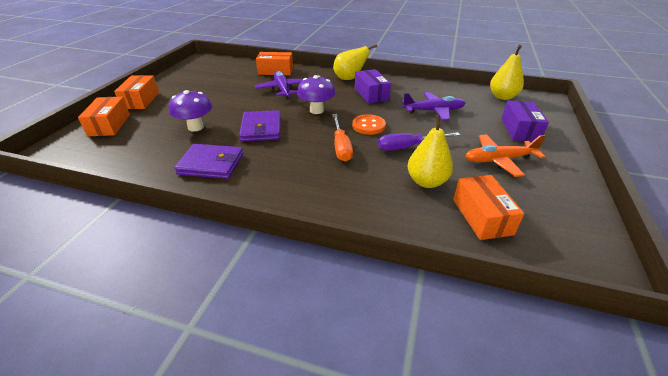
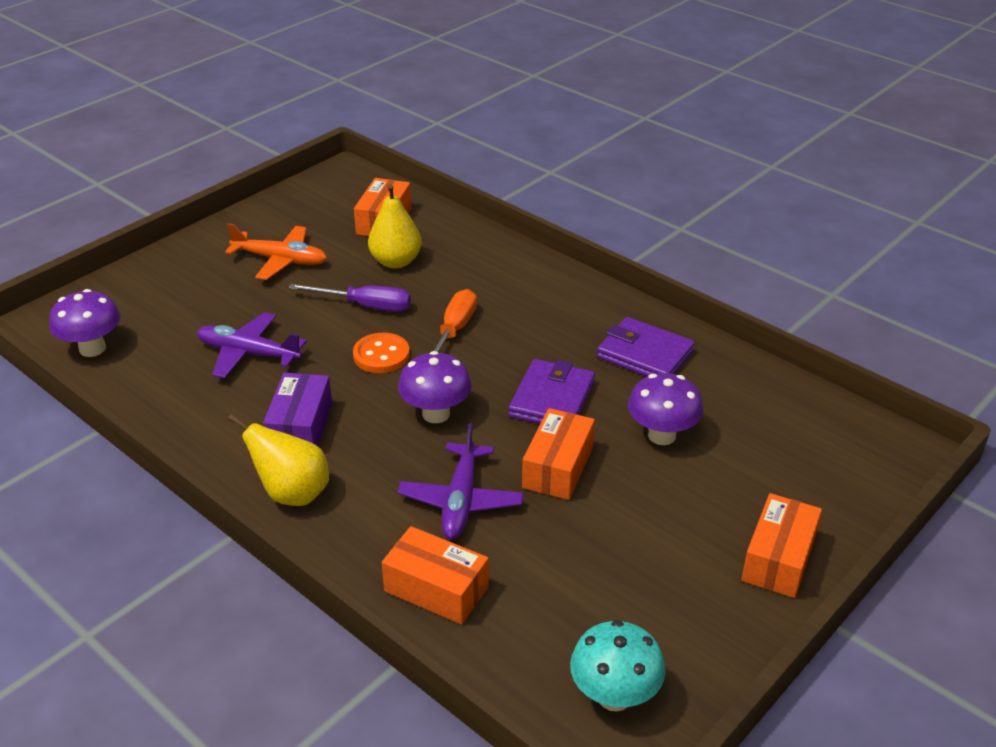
camera: 155 degrees left, 0 degrees up
(109, 125) = (822, 489): orange box -> orange box (558, 467)
(206, 65) = (614, 696): none -> turquoise mushroom
(502, 97) = (92, 348): yellow pear -> purple mushroom
(520, 129) = (182, 287): purple box -> none

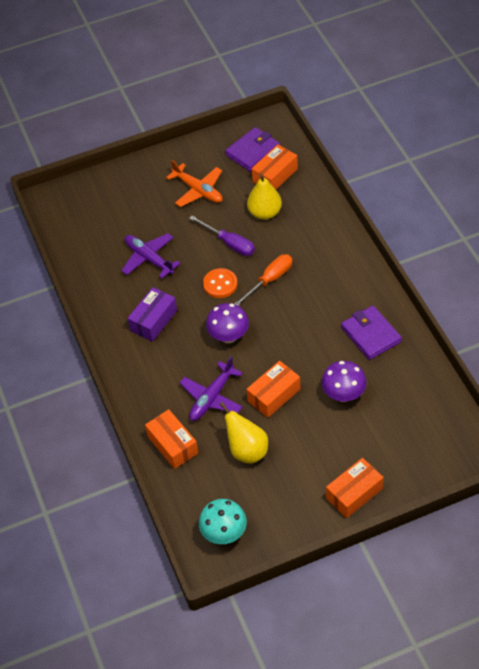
camera: 30 degrees right, 15 degrees up
(92, 348) = (69, 227): purple mushroom -> none
(292, 493) = (130, 362): yellow pear -> yellow pear (247, 450)
(552, 399) = (297, 348): purple wallet -> purple wallet (253, 151)

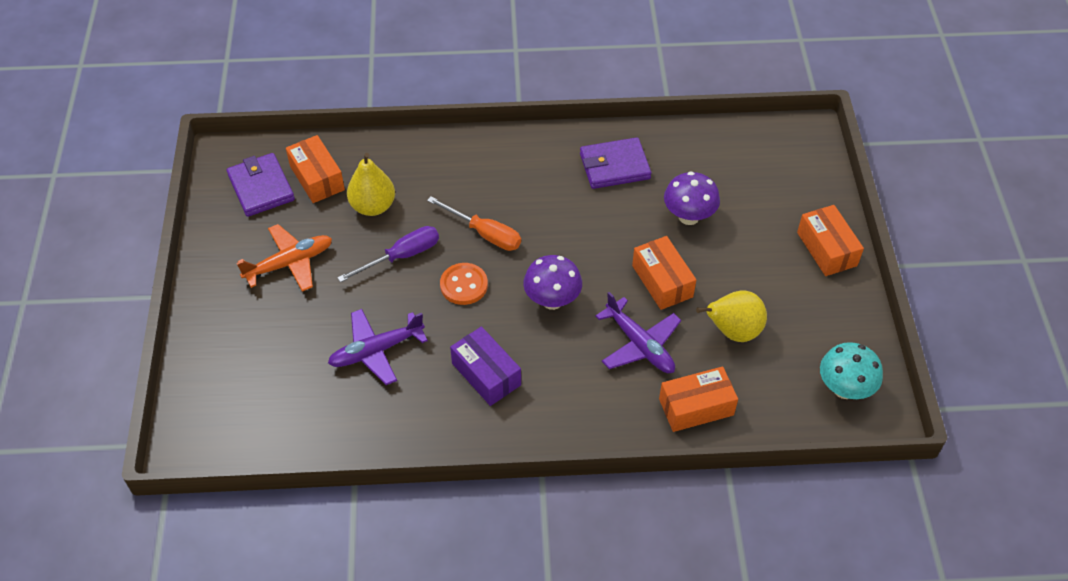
camera: 75 degrees left, 0 degrees up
(269, 280) = (485, 234): orange screwdriver -> orange screwdriver turned 150 degrees clockwise

